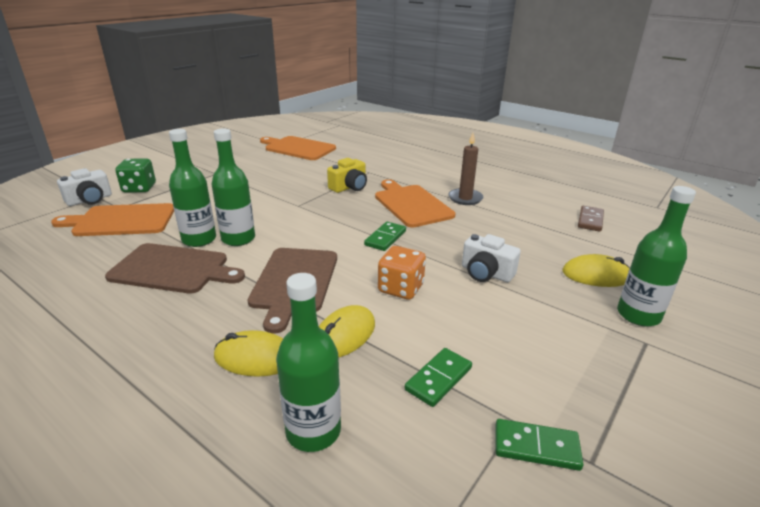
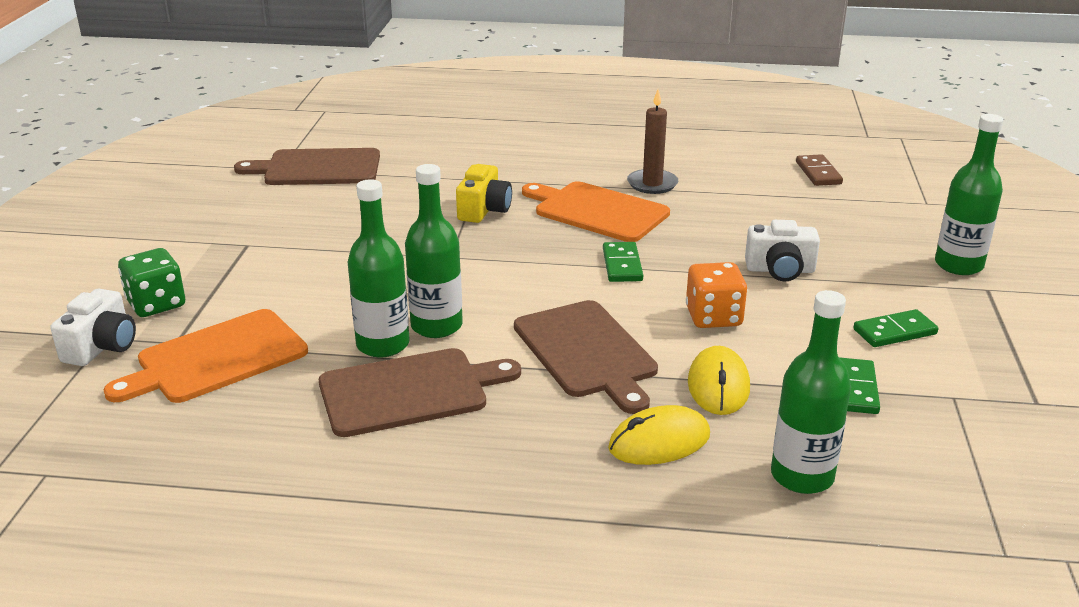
camera: 30 degrees left, 0 degrees up
(298, 148) = (317, 168): orange cutting board -> brown cutting board
(536, 447) = (988, 409): green domino -> green domino (895, 332)
(596, 275) = (885, 236): yellow mouse -> none

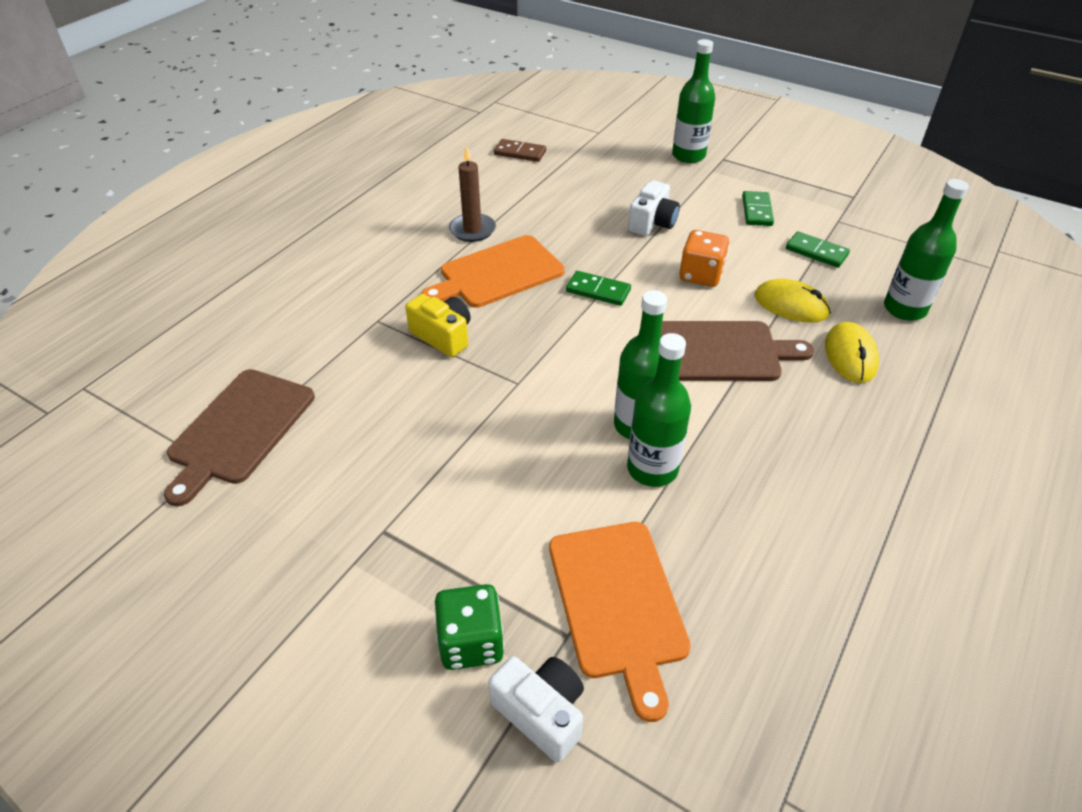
camera: 65 degrees left, 15 degrees up
(410, 391) = (736, 470): brown cutting board -> none

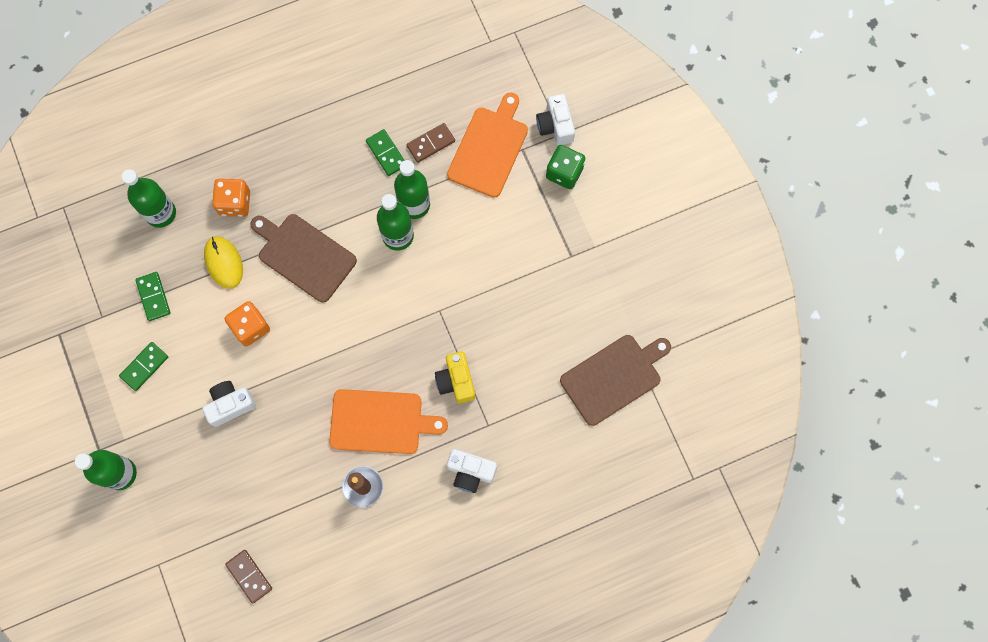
camera: 145 degrees left, 30 degrees up
(370, 281) = (470, 472): none -> white camera
(598, 291) = (329, 358): green domino -> green domino (386, 153)
(707, 556) = (431, 144): none -> brown domino
(850, 355) = (235, 203): yellow mouse -> orange dice

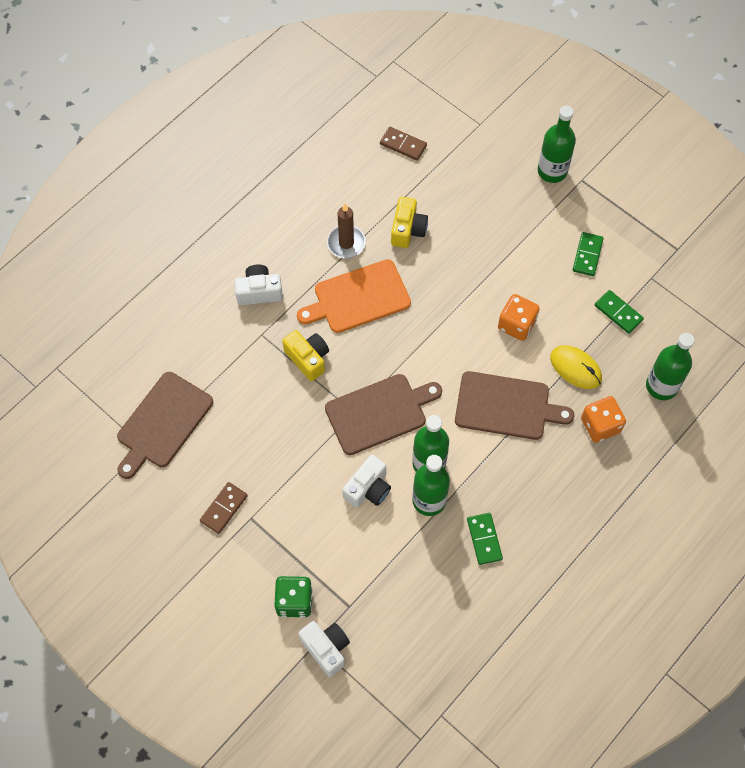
camera: 155 degrees right, 10 degrees down
(230, 405) = (495, 257): white camera -> white camera (368, 489)
(296, 474) = (407, 230): none -> yellow camera
(386, 153) = (484, 539): green domino -> green domino turned 45 degrees clockwise
(417, 300) = (379, 413): none -> brown cutting board
(431, 144) = (445, 569): brown domino -> brown domino (224, 508)
(489, 148) = (383, 592): orange cutting board -> none

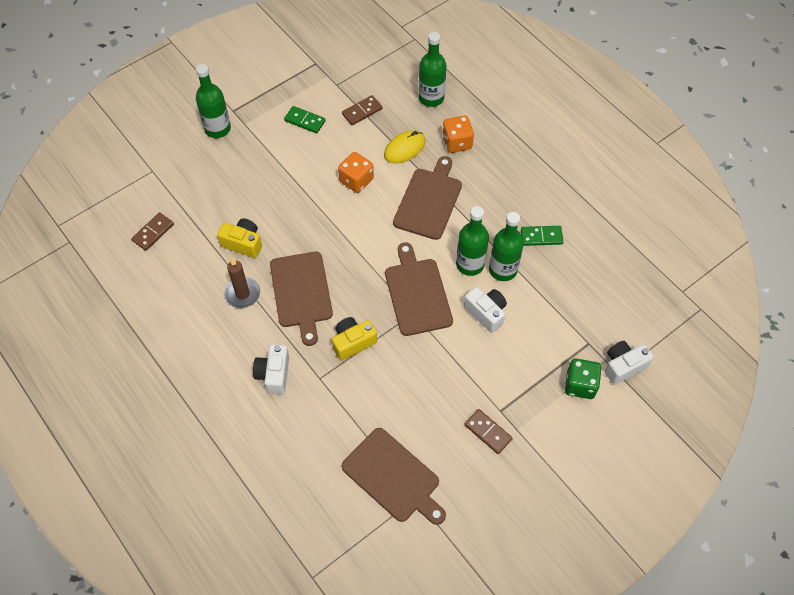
camera: 80 degrees left, 5 degrees down
(358, 298) = (301, 293): orange cutting board -> brown cutting board
(618, 313) = (362, 111): green domino -> brown domino

